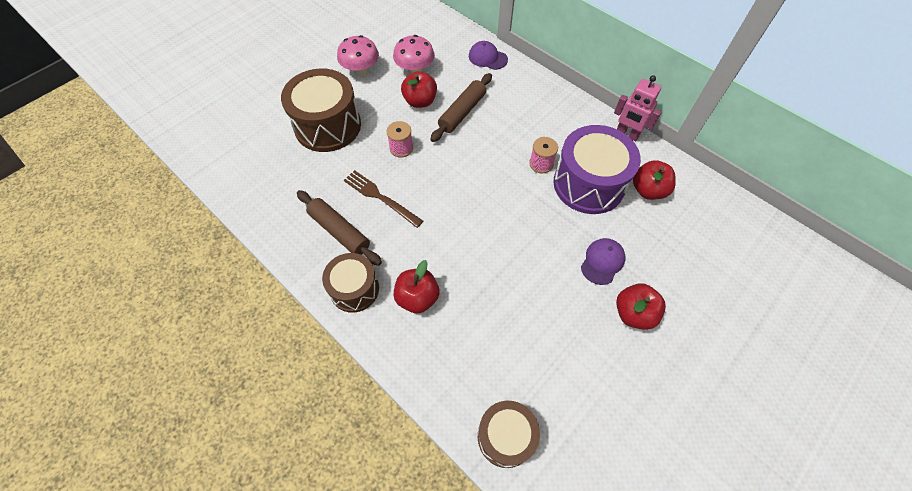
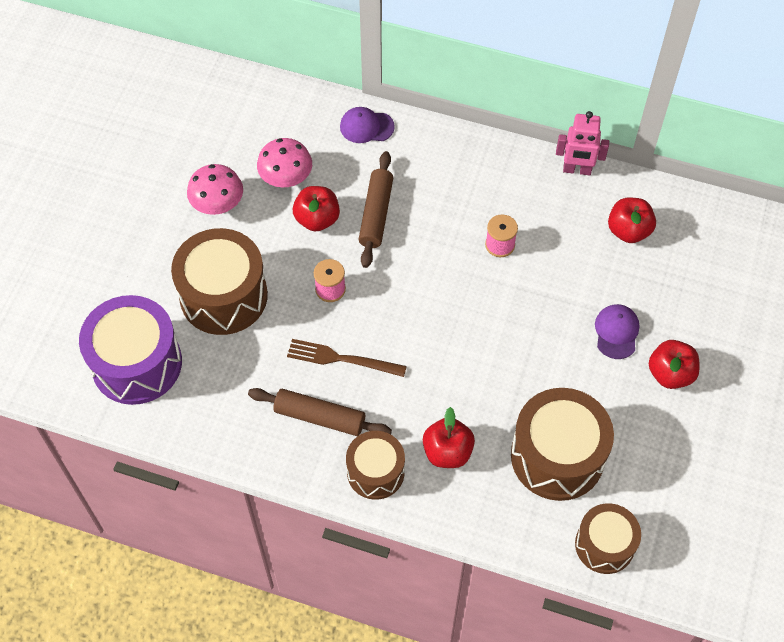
camera: 25 degrees left, 0 degrees up
(503, 340) = (557, 456): none -> brown drum
(589, 184) = (563, 248): purple drum -> purple drum (137, 363)

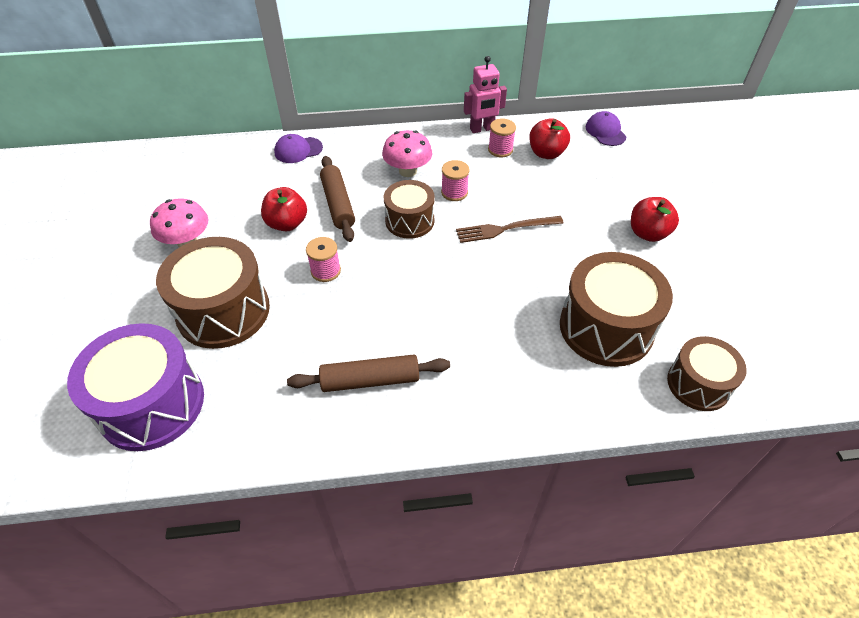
camera: 25 degrees left, 10 degrees down
(286, 179) = (244, 204): pink mushroom -> pink mushroom (407, 171)
(342, 359) = (366, 322): brown fork -> brown fork (505, 229)
(375, 472) = (452, 408): brown drum -> brown drum (409, 221)
(447, 452) = (509, 362): red apple -> none
(580, 207) = (500, 150): none -> pink spool
(616, 332) = (586, 220): purple cap -> purple cap (605, 131)

